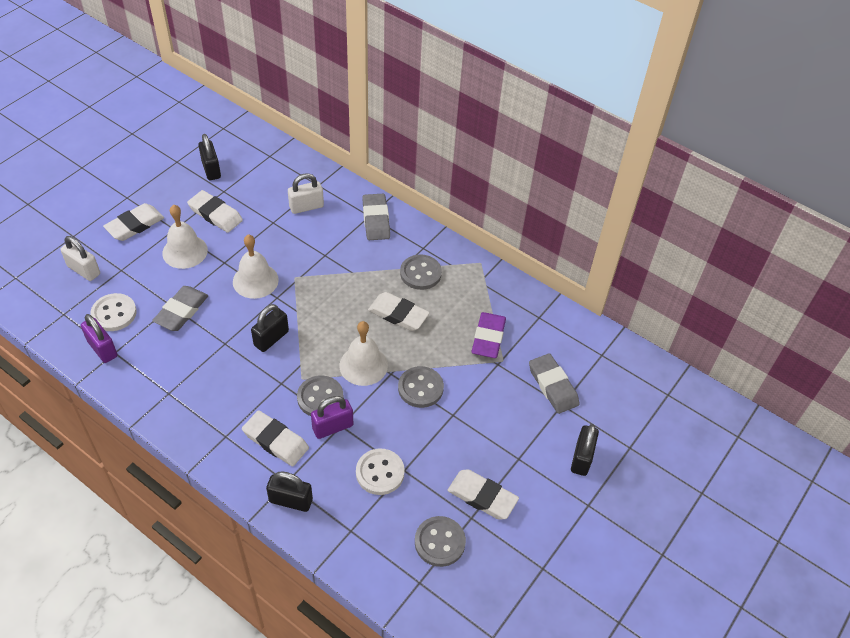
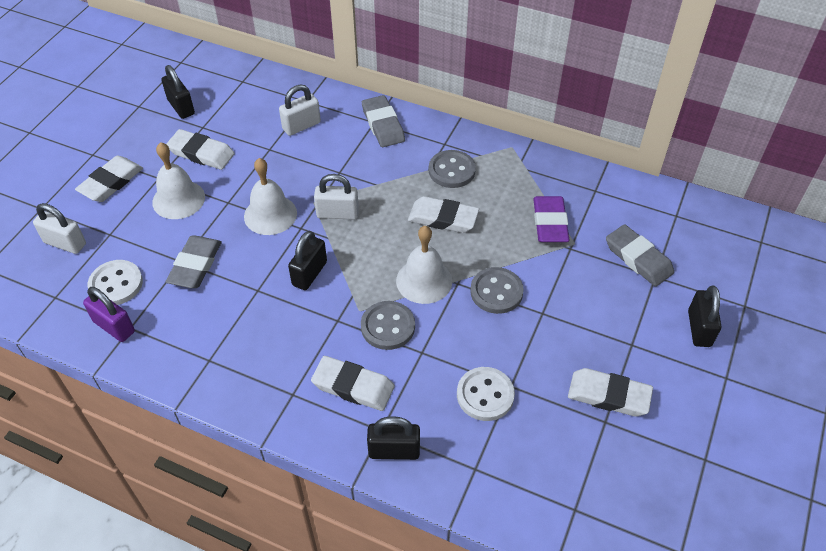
camera: 10 degrees left, 0 degrees up
(311, 291) = (337, 213): none -> white padlock
(332, 427) = (413, 356): purple padlock -> none
(439, 542) = (581, 458): grey button -> none

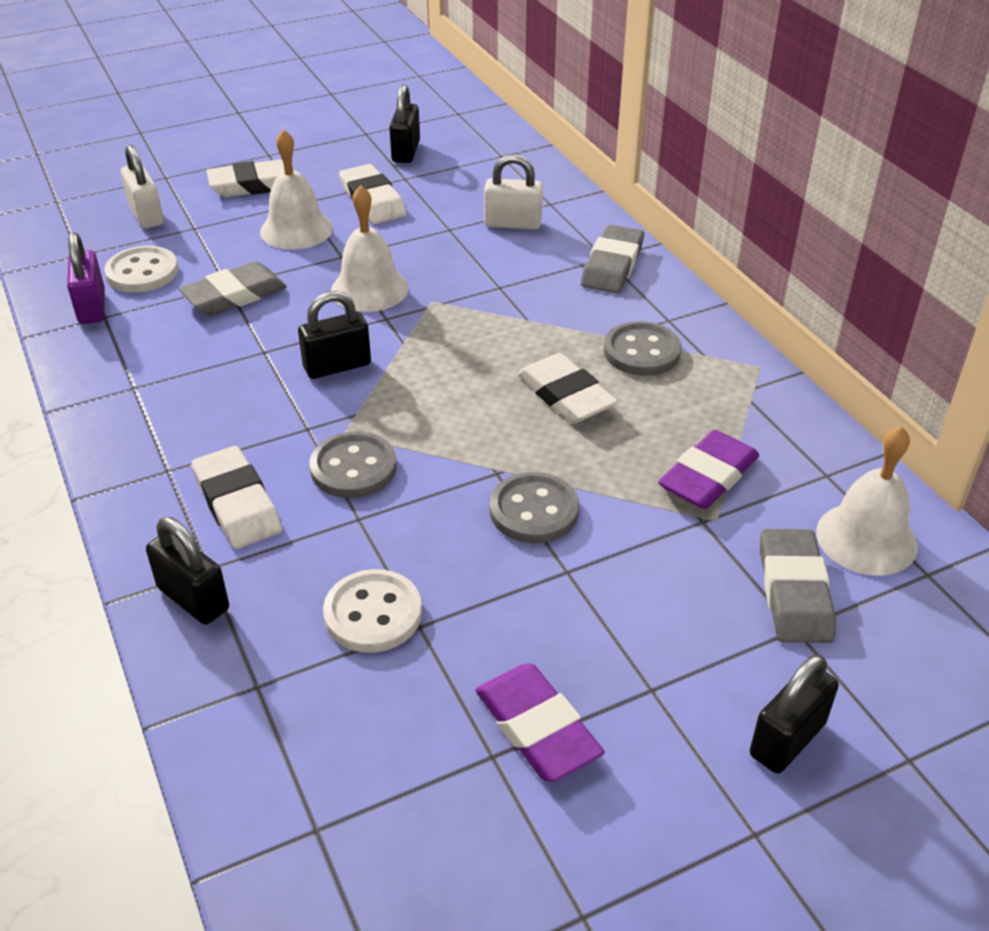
camera: 40 degrees right, 10 degrees down
(337, 213) = (444, 325): white padlock -> none
(424, 281) = (457, 446): white bell -> white bell (866, 538)
(608, 395) = (537, 728): white eraser -> purple eraser

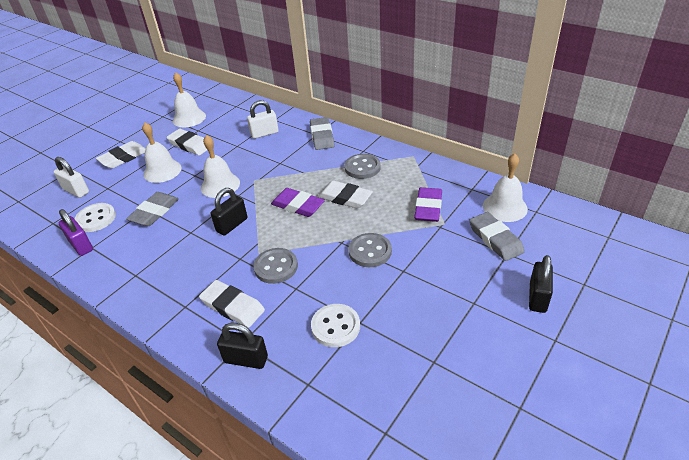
camera: 25 degrees left, 0 degrees up
(406, 152) = (189, 118): black padlock -> white bell
(537, 728) = (442, 340): purple eraser -> purple eraser (298, 205)

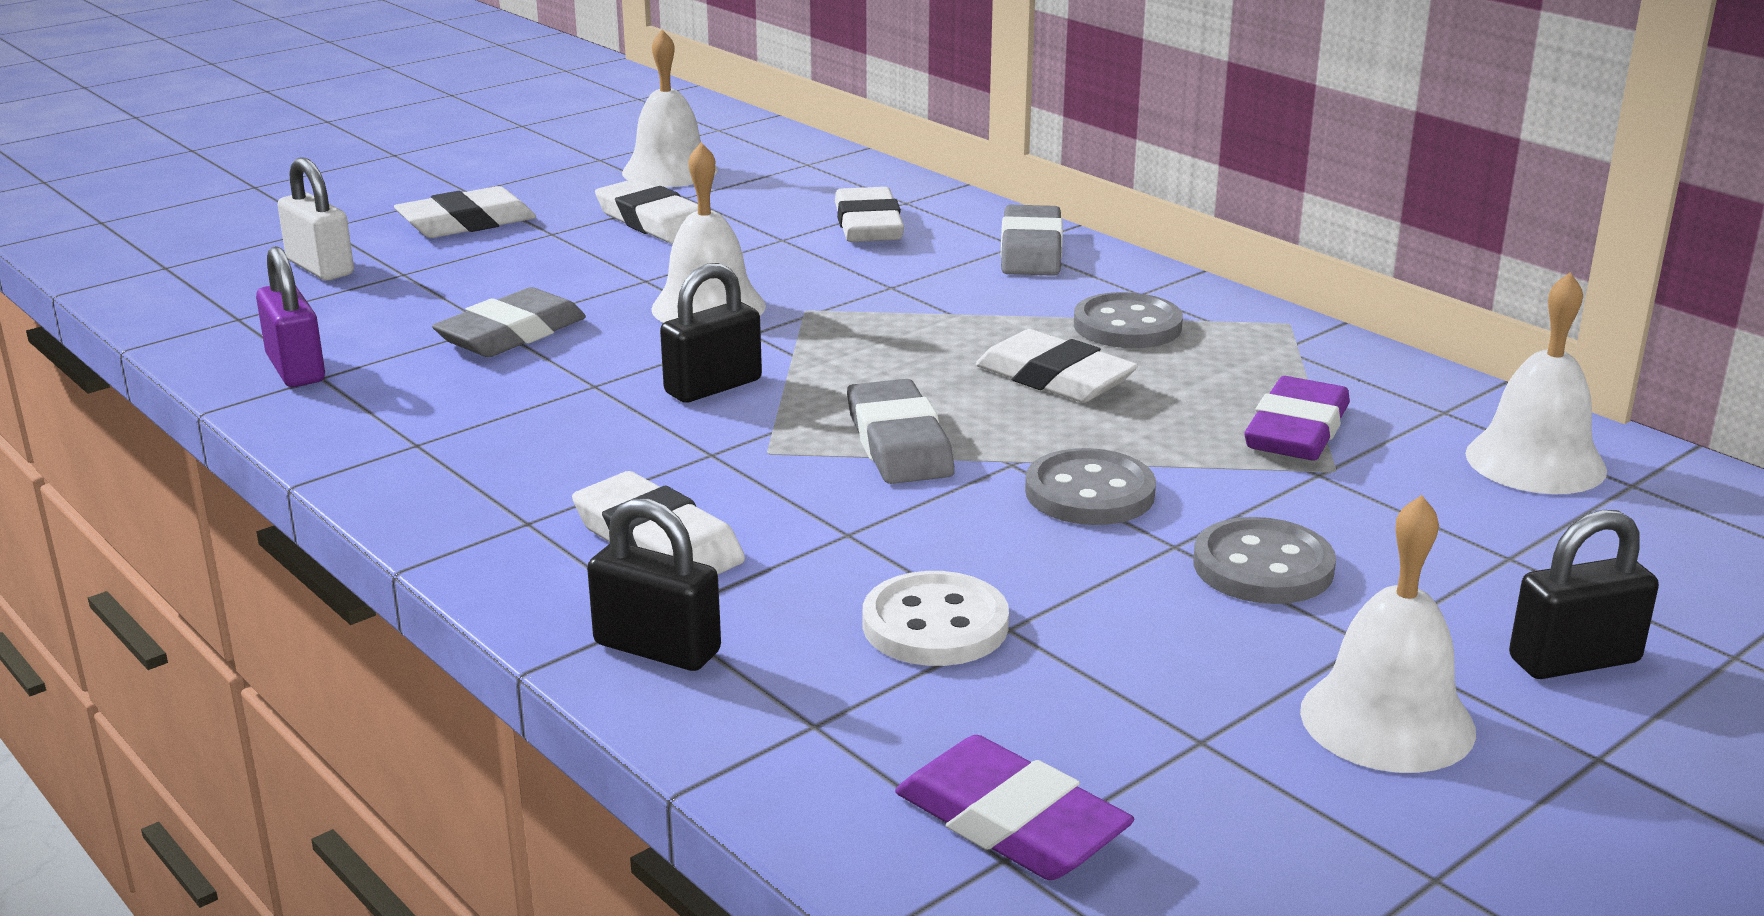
camera: 10 degrees right, 15 degrees down
(96, 219) = (352, 325): white button -> none
(162, 171) = (560, 260): white bell -> white bell (1387, 720)
(264, 133) = (868, 225): white padlock -> white eraser
(276, 267) = (806, 484): grey button -> grey button (1263, 567)
(298, 205) = (912, 374): purple eraser -> purple eraser (1011, 821)
(495, 239) = (1482, 522): grey eraser -> grey eraser (899, 443)
(537, 297) = (1574, 660): black padlock -> black padlock turned 45 degrees clockwise

